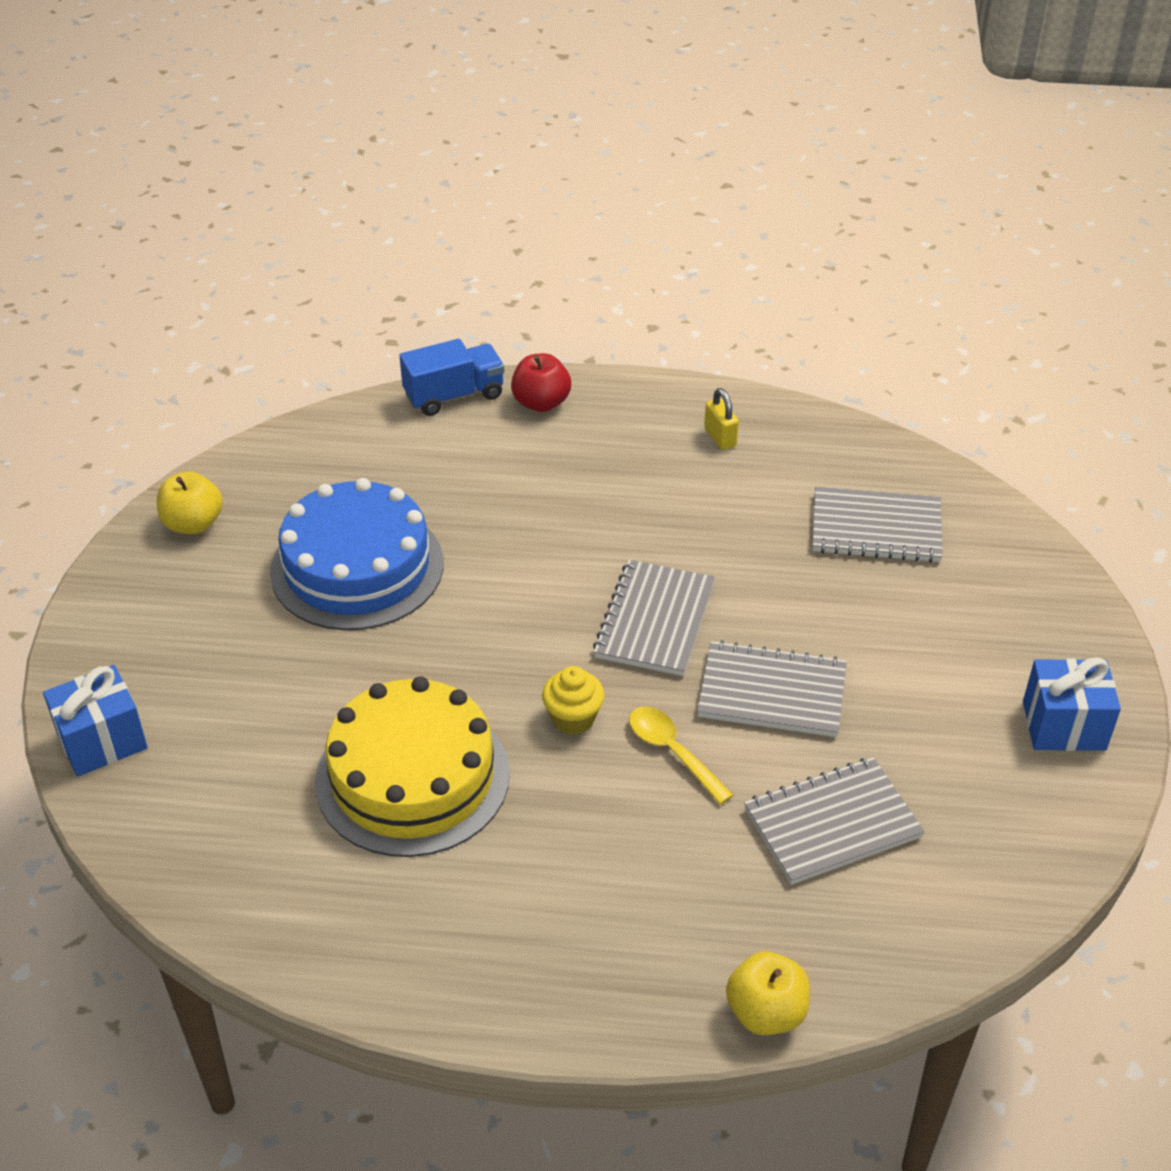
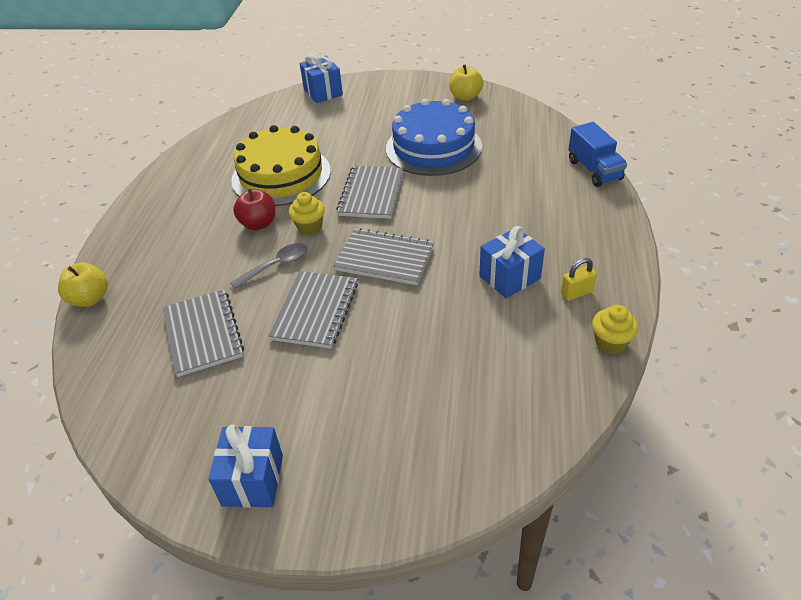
camera: 95 degrees right, 0 degrees up
(541, 403) = (596, 206): red apple -> red apple (258, 224)
(672, 752) = (276, 265): yellow spoon -> grey spoon
(692, 493) = (509, 277): none -> blue gift
(802, 419) = (610, 342): none -> yellow cupcake
(876, 528) = (479, 380): grey notebook -> grey notebook (371, 194)

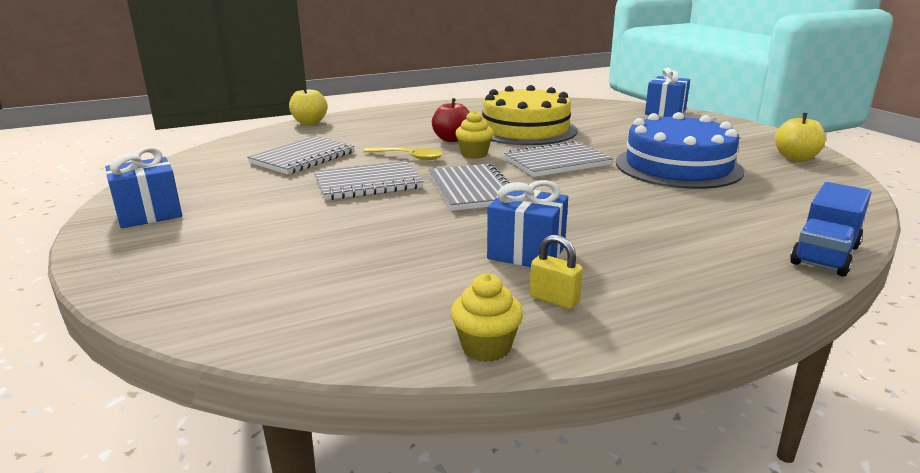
camera: 55 degrees right, 20 degrees down
(276, 265) = (408, 157): grey spoon -> yellow spoon

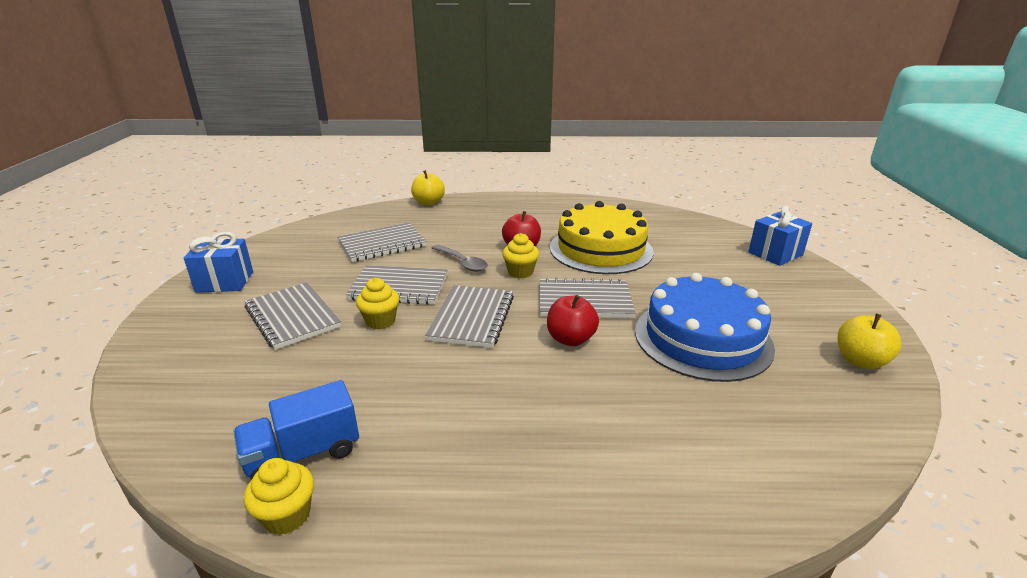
camera: 25 degrees right, 5 degrees up
(280, 223) = (292, 317): none -> grey notebook
(383, 208) = (380, 321): none -> yellow cupcake
(408, 157) = (462, 263): yellow spoon -> grey spoon
(526, 252) = (435, 413): blue gift -> none
(554, 300) = (395, 481): yellow padlock -> none
(578, 186) = (570, 339): none -> red apple
(825, 255) = (726, 523): blue truck -> blue truck (303, 454)

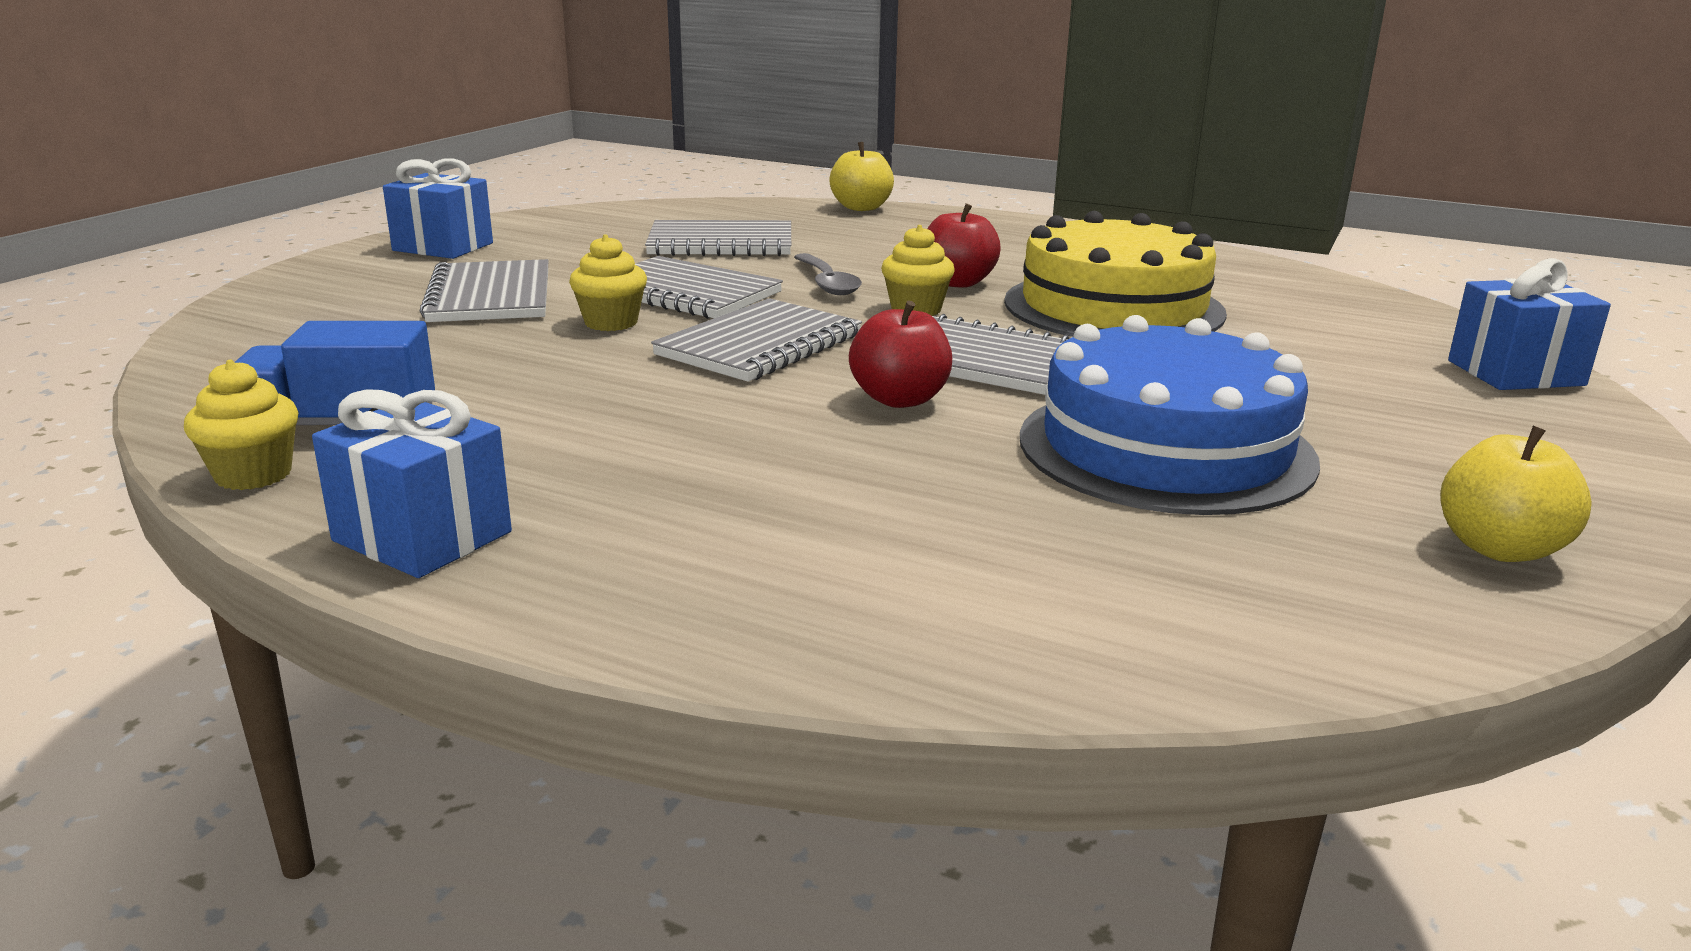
camera: 25 degrees right, 5 degrees down
(436, 528) = (422, 536): none -> blue gift

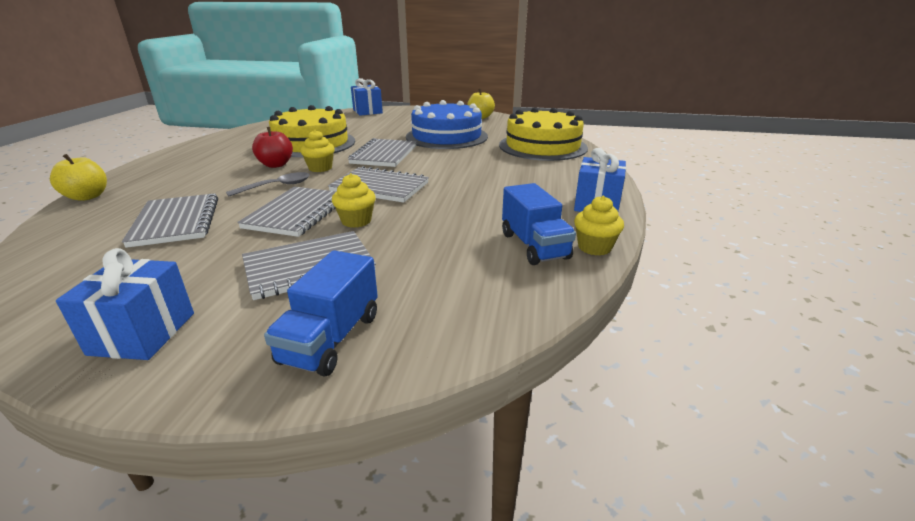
camera: 105 degrees left, 5 degrees up
(313, 301) = (331, 338): none -> blue truck
(900, 399) = (429, 162): red apple -> none
(997, 588) = (542, 146): none -> yellow cake

